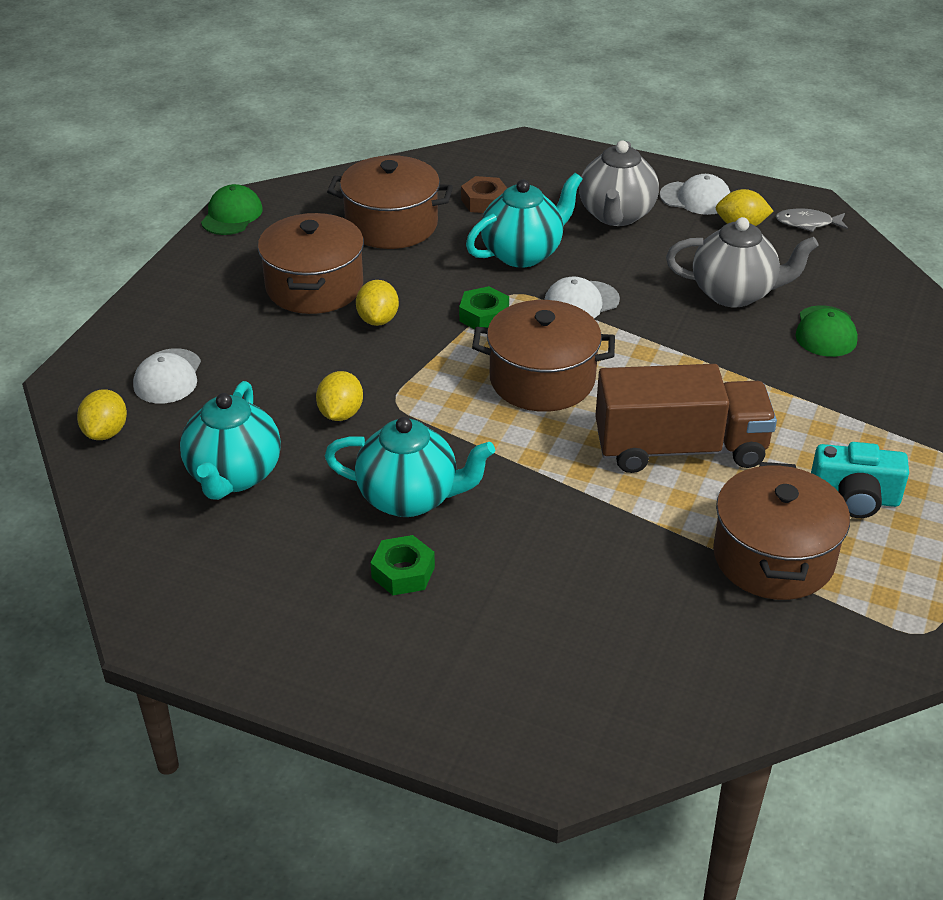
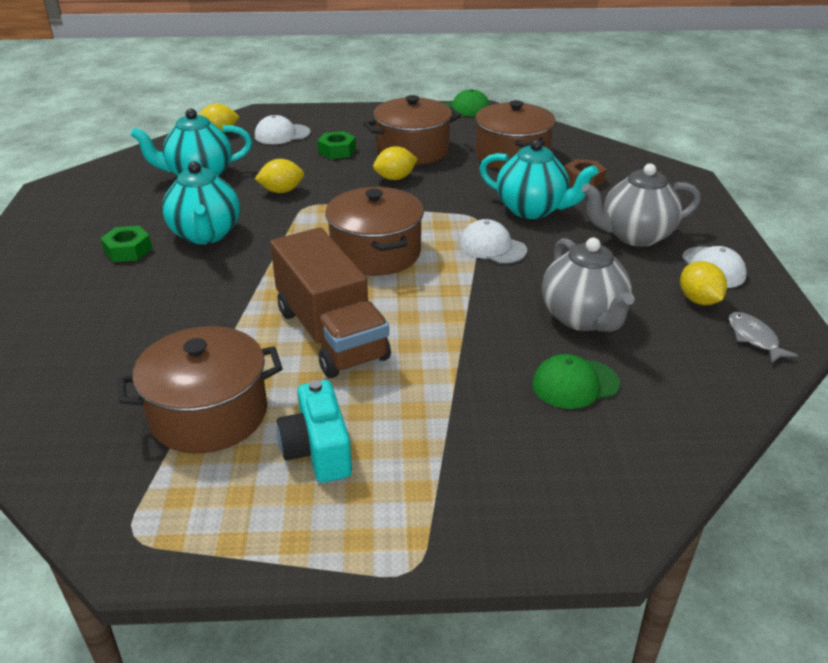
camera: 65 degrees right, 5 degrees down
(484, 316) = (435, 213): green nut -> green nut (337, 151)

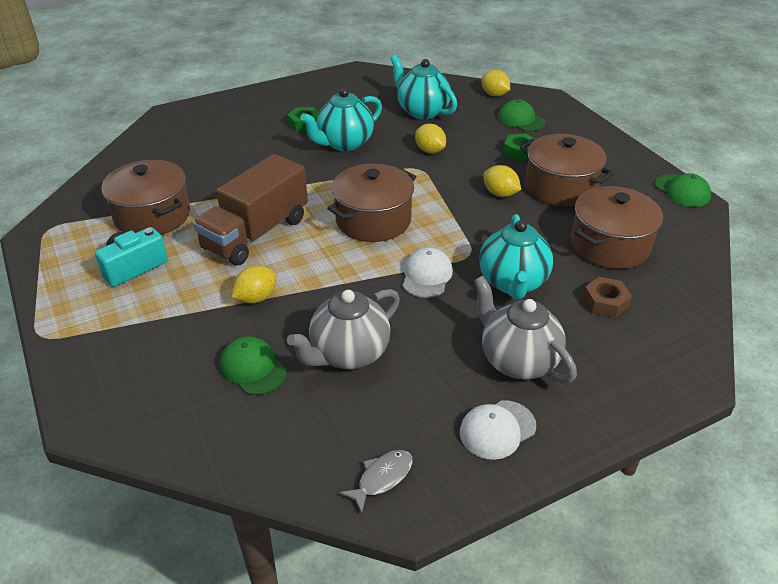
camera: 65 degrees right, 5 degrees up
(282, 134) = (521, 120): white cap -> green cap
(698, 300) = (426, 427): yellow lemon -> yellow lemon (256, 298)

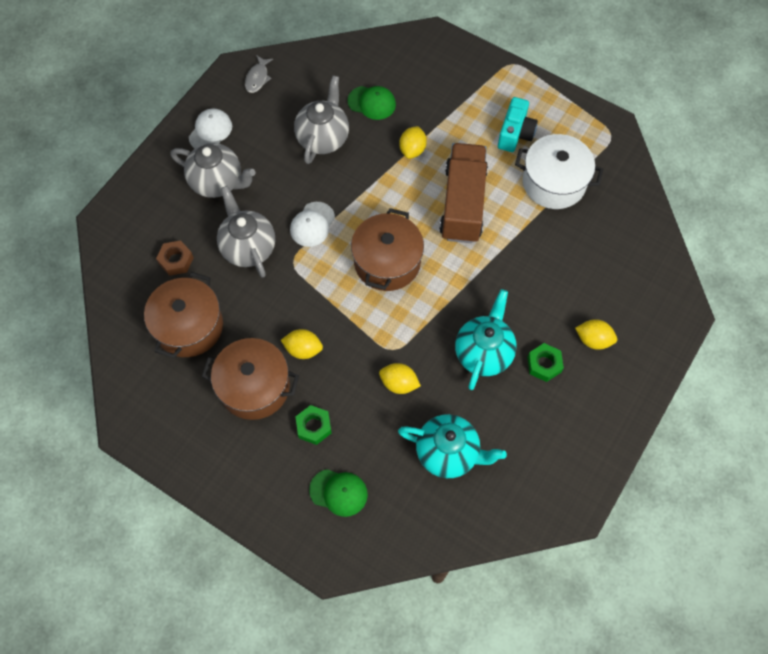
camera: 150 degrees right, 25 degrees up
(152, 216) = (554, 182): brown pot -> white pot
(427, 276) = (312, 224): white cap -> white cap turned 45 degrees clockwise
(494, 94) = (391, 535): yellow lemon -> yellow lemon (593, 340)
(512, 283) = (248, 248): turquoise teapot -> grey teapot
(682, 191) = (142, 439): green cap -> none

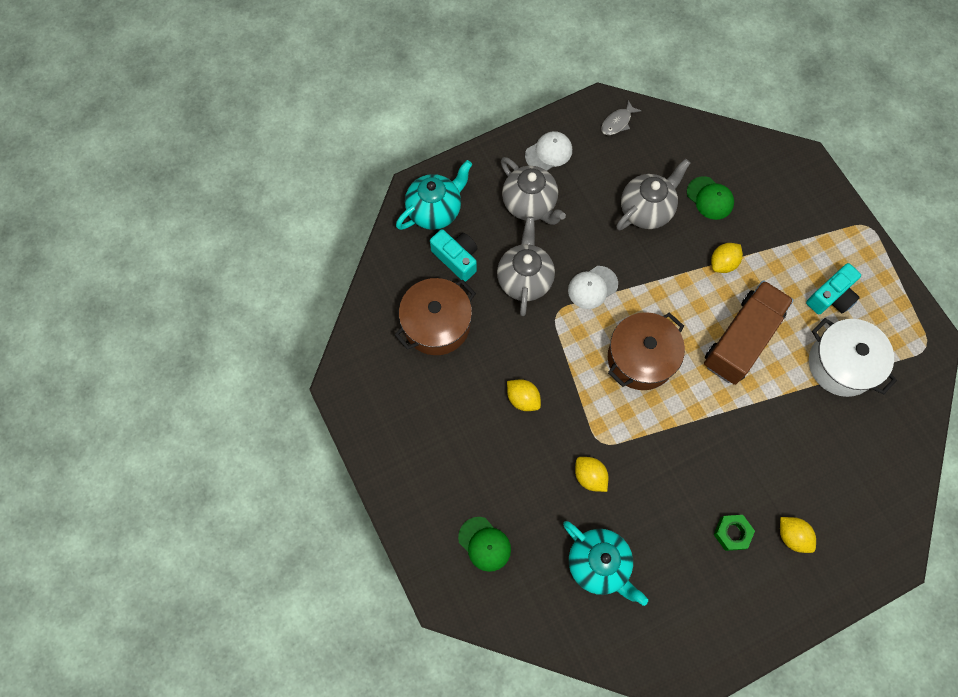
camera: 30 degrees right, 5 degrees up
(176, 260) = (456, 258): brown nut -> turquoise camera
(254, 387) = (463, 409): brown pot -> none
(314, 426) = (494, 473): green nut -> none
(483, 353) = (682, 491): turquoise teapot -> turquoise teapot (435, 210)

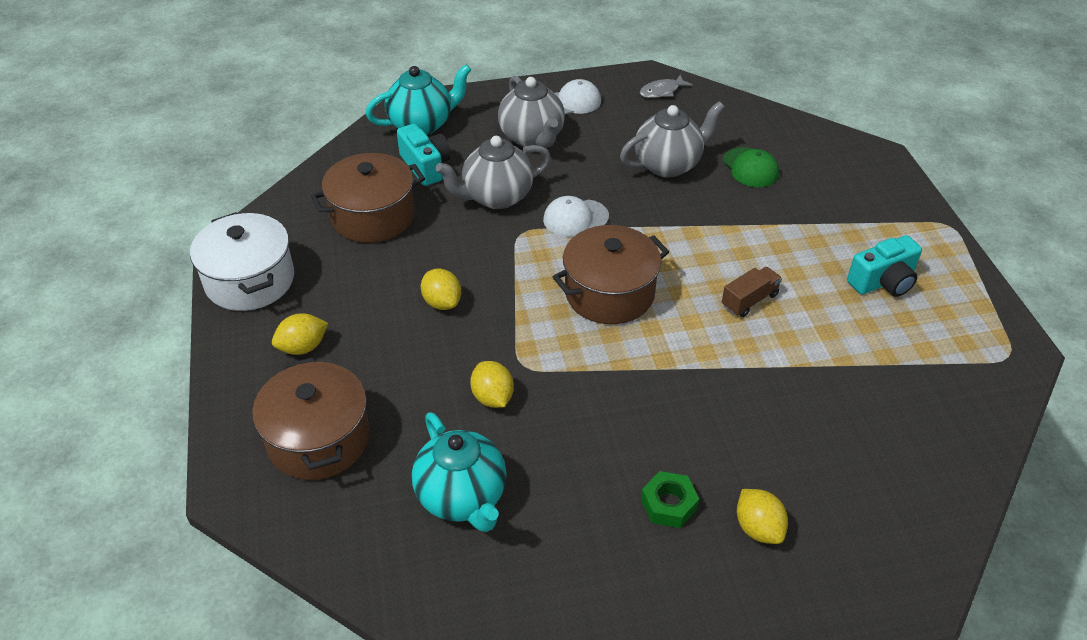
camera: 15 degrees right, 25 degrees down
(484, 544) = (318, 439): green cap -> brown pot
(524, 279) = (496, 197): grey teapot -> grey teapot turned 135 degrees counterclockwise
(723, 263) = (748, 226): yellow lemon -> yellow lemon (303, 347)
(741, 340) = (749, 300): brown truck -> brown truck, size x0.46
(841, 364) = (881, 351): white pot -> white pot (250, 280)

